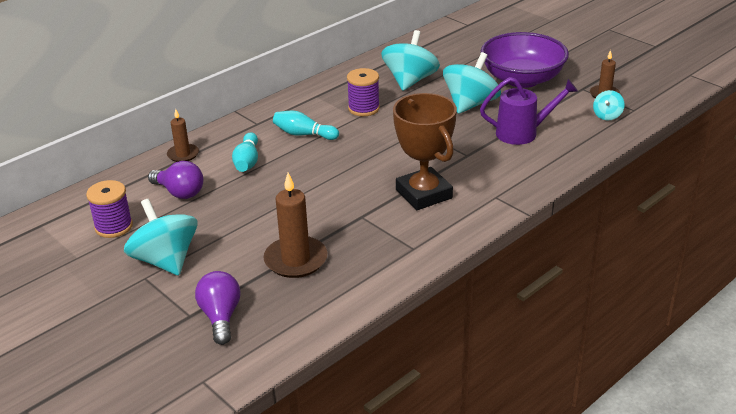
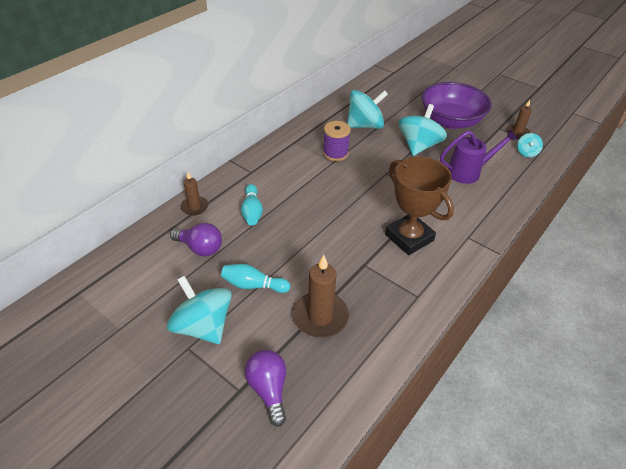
camera: 10 degrees left, 10 degrees up
(114, 227) = (147, 290): purple spool -> none
(304, 134) = (293, 181): turquoise bowling pin -> turquoise bowling pin (253, 285)
(410, 81) = (365, 125): turquoise spinning top -> turquoise spinning top turned 60 degrees clockwise

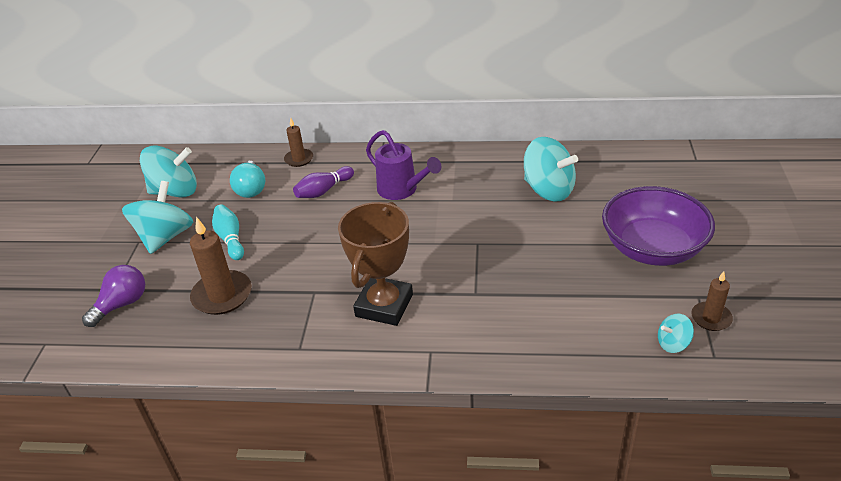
camera: 60 degrees right, 5 degrees down
(200, 248) = (251, 189): purple light bulb -> turquoise light bulb
(252, 211) = (323, 191): turquoise bowling pin -> purple bowling pin
(335, 153) = (470, 194): purple spool -> none
(419, 146) = (561, 245): turquoise spinning top -> turquoise spinning top (175, 191)
(468, 172) = (558, 305): purple watering can -> purple watering can (402, 190)

